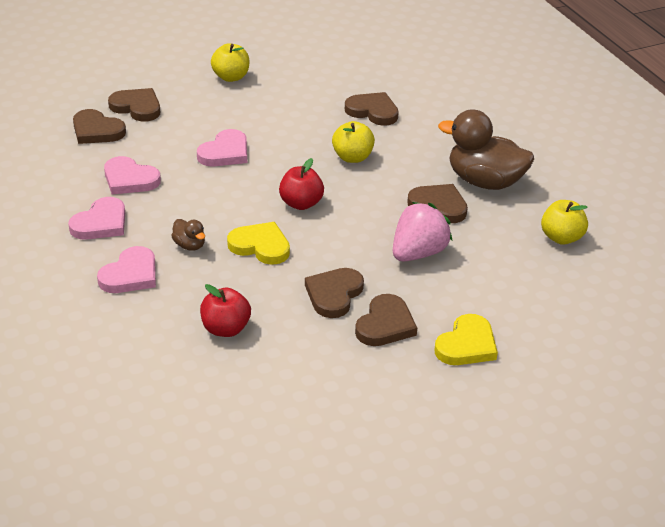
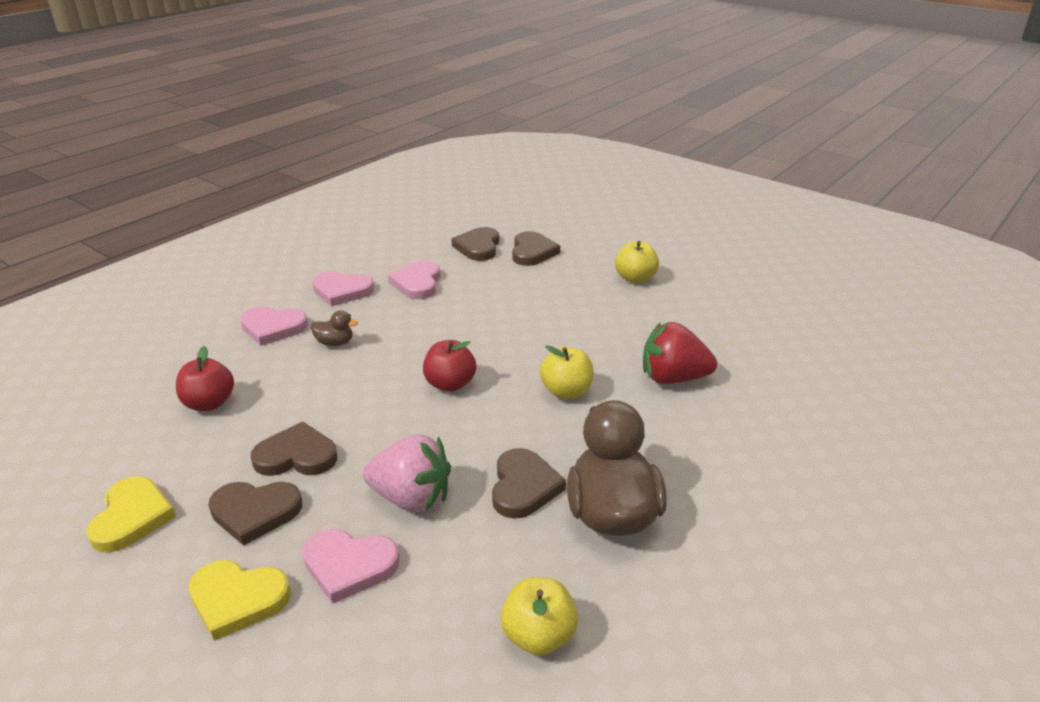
camera: 65 degrees right, 5 degrees down
(189, 245) = (335, 343): brown duck -> brown duck turned 105 degrees counterclockwise
(225, 152) = (502, 314): pink heart -> pink heart (349, 566)
(260, 246) = (357, 382): yellow heart -> yellow heart (132, 517)
(373, 111) = (673, 378): brown heart -> red strawberry

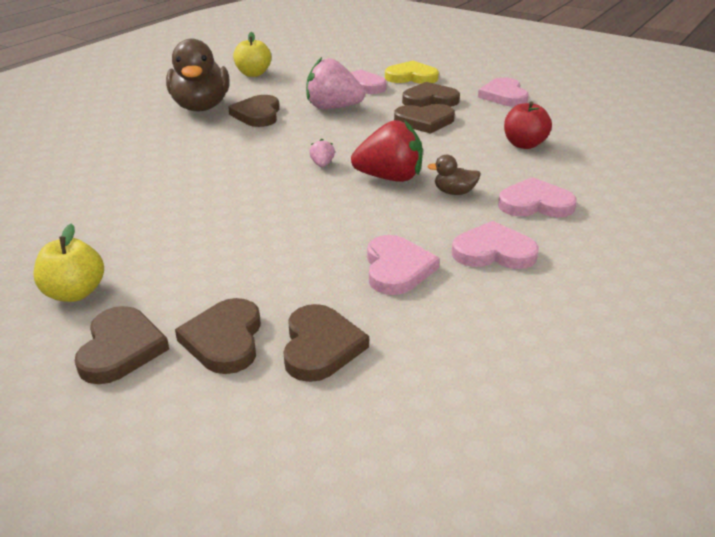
camera: 175 degrees right, 0 degrees up
(132, 517) = (504, 96): yellow heart -> pink heart
(450, 384) = (322, 164): red apple -> pink strawberry
(566, 392) = (214, 164): yellow apple -> none
(590, 251) = (121, 349): none -> brown heart
(673, 378) = (107, 177): red strawberry -> red strawberry (390, 178)

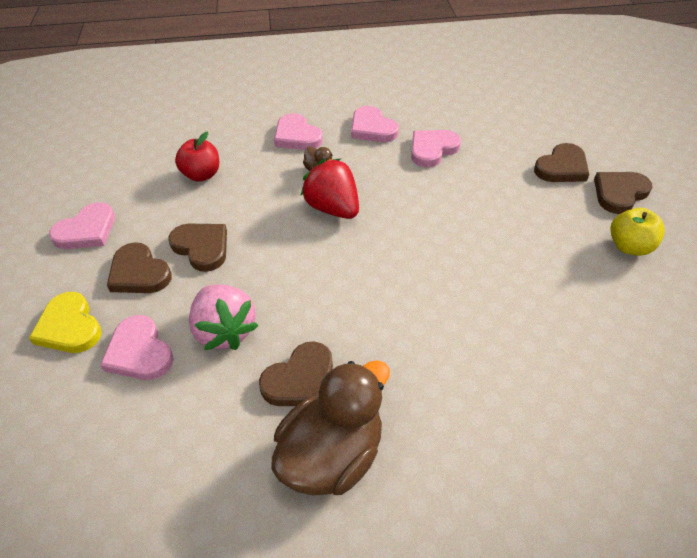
camera: 130 degrees left, 15 degrees up
(253, 74) = (171, 505): yellow apple -> none
(320, 346) = (520, 139): brown heart -> none
(322, 164) = (353, 255): pink strawberry -> none

